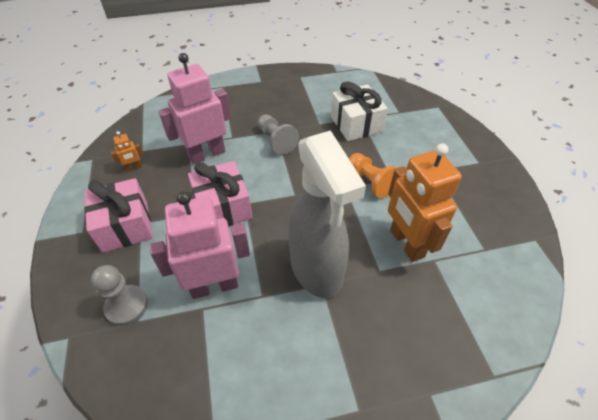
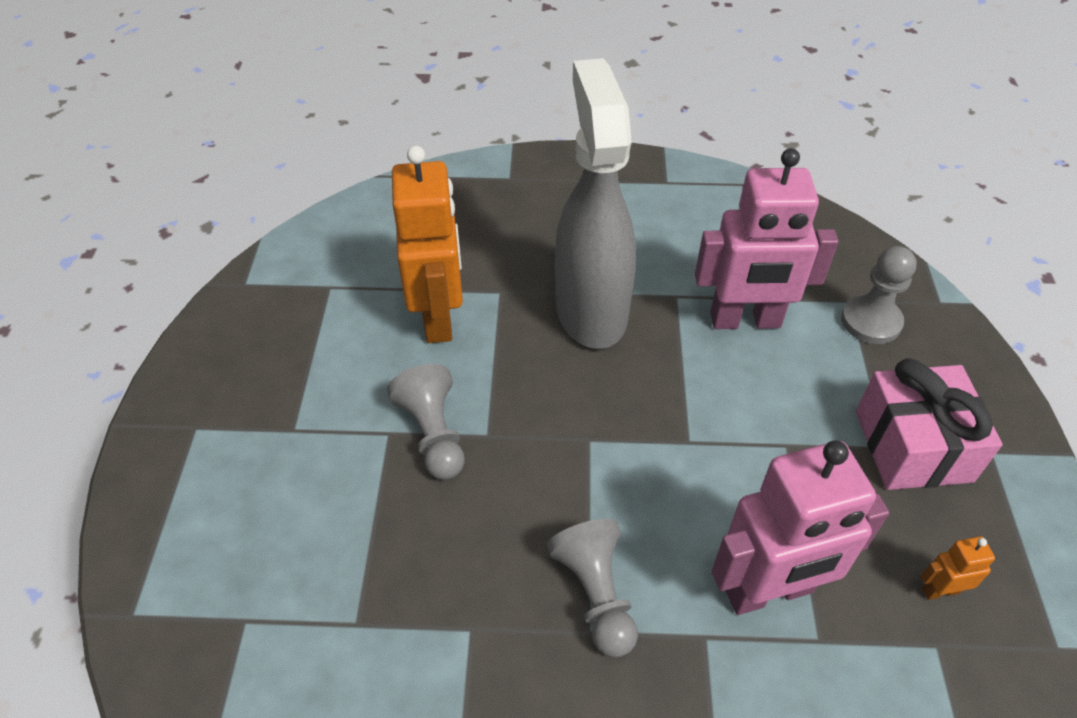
camera: 165 degrees left, 0 degrees up
(223, 207) = (731, 443): pink gift -> none
(356, 124) = (379, 602): white gift -> none
(370, 181) = (433, 434): orange pawn -> grey pawn

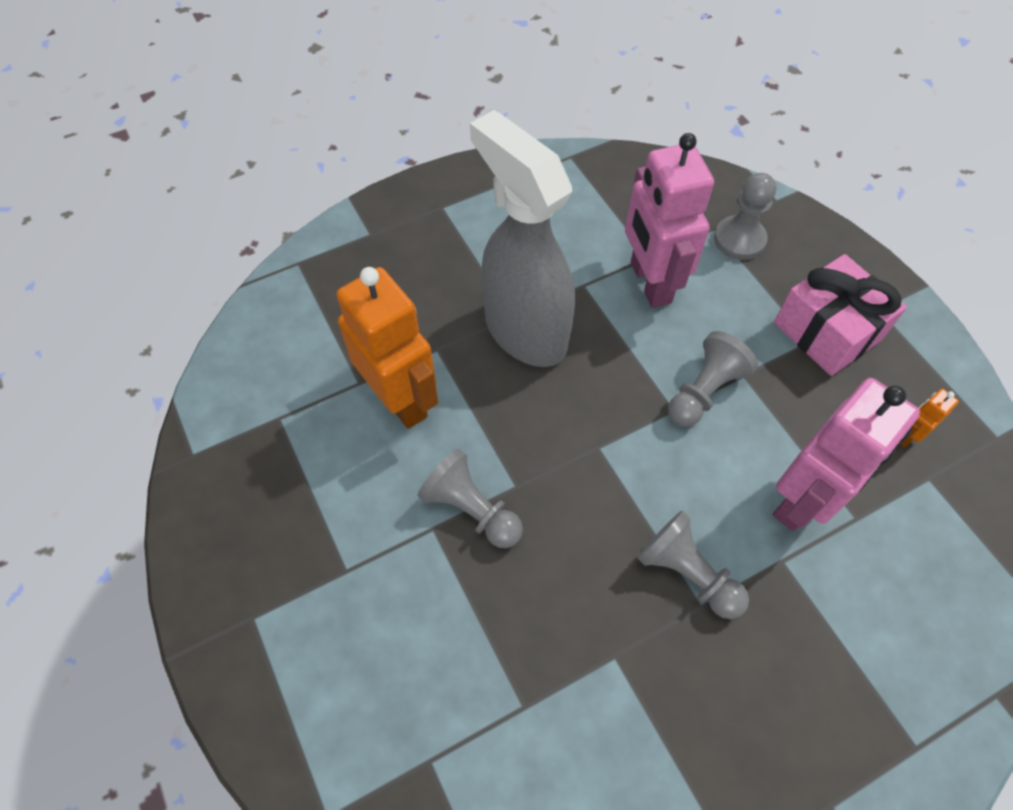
camera: 30 degrees left, 10 degrees up
(733, 440) = (704, 391): none -> grey pawn
(745, 321) = (649, 282): pink robot -> pink robot turned 105 degrees clockwise

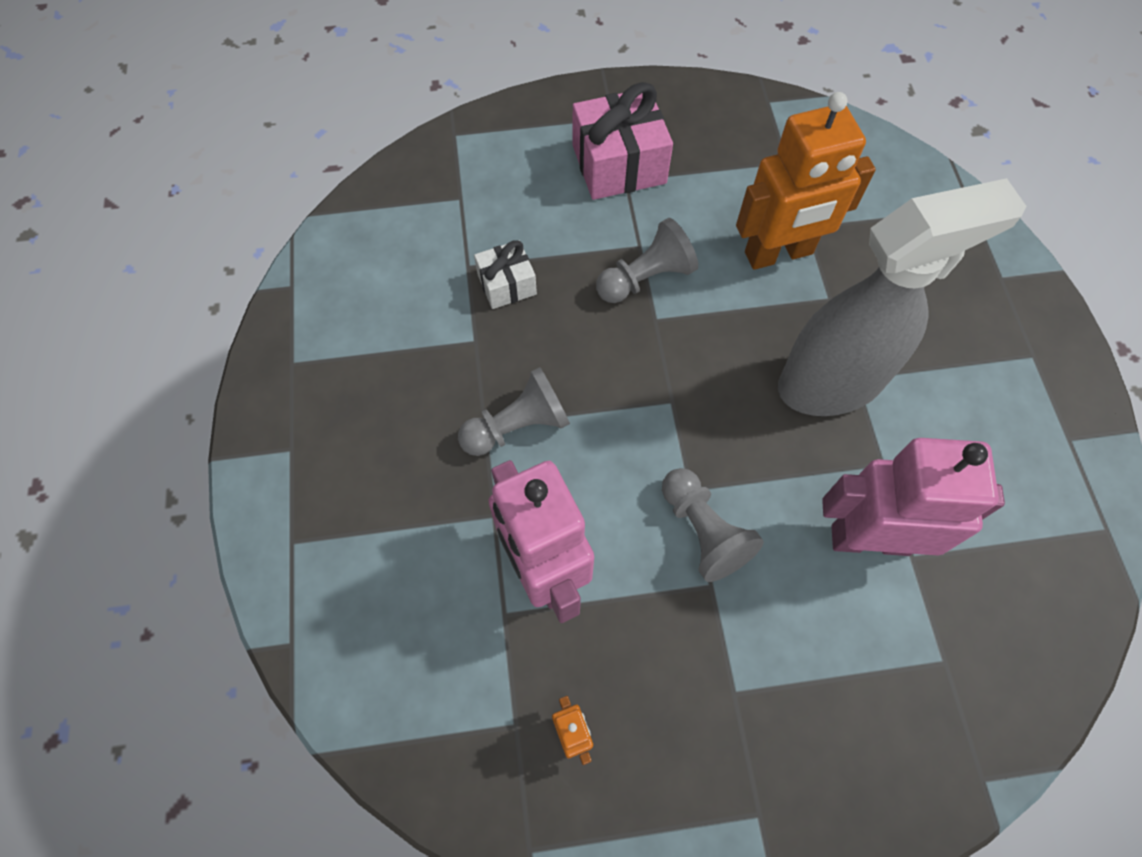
camera: 110 degrees right, 5 degrees up
(532, 650) = (507, 284): none -> white gift
(739, 239) = (918, 685): grey pawn -> none
(827, 331) = (743, 721): pink gift -> pink gift (619, 164)

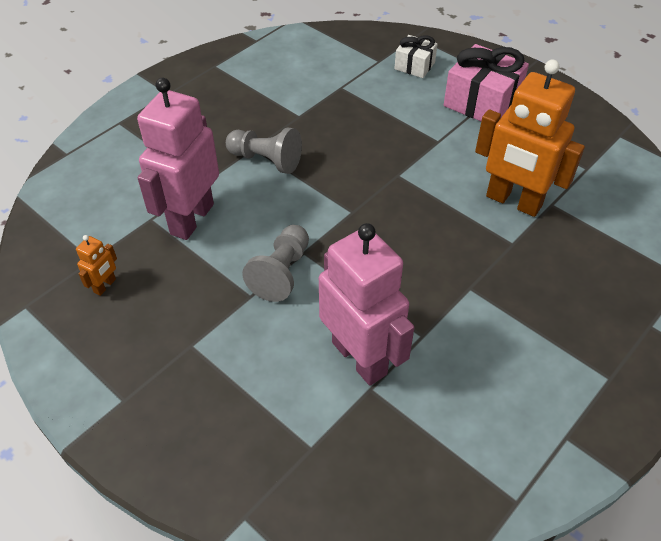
camera: 50 degrees right, 15 degrees down
(507, 284) = (347, 107): white gift -> white gift (414, 66)
(646, 278) = (420, 155): grey pawn -> none
(832, 382) = (452, 277): grey spray bottle -> none

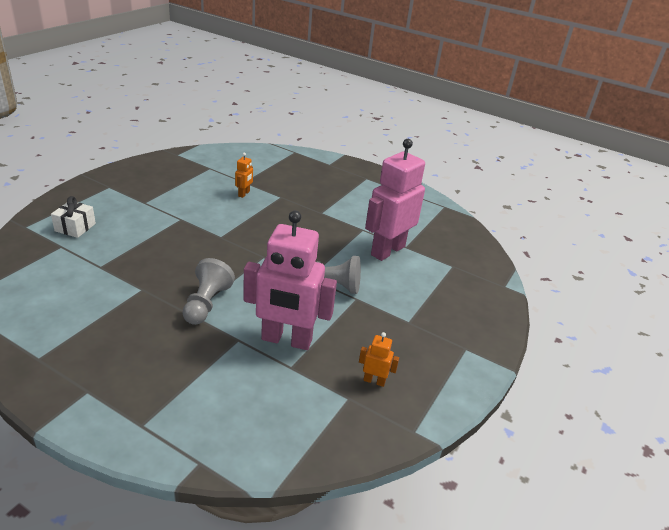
camera: 105 degrees left, 15 degrees down
(481, 102) = (134, 199): pink gift -> none
(513, 202) = (244, 194): orange robot -> orange robot, size x0.42

